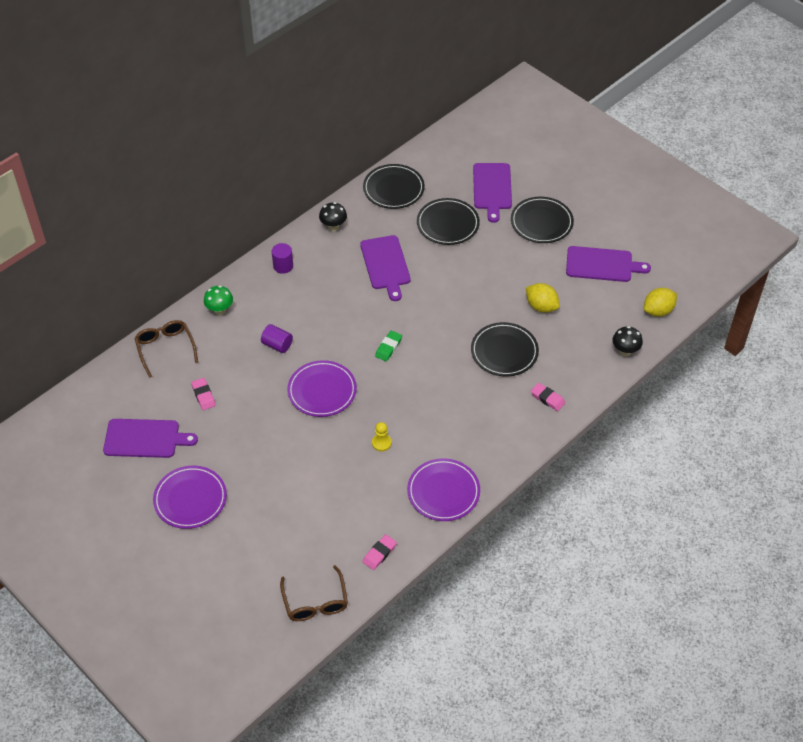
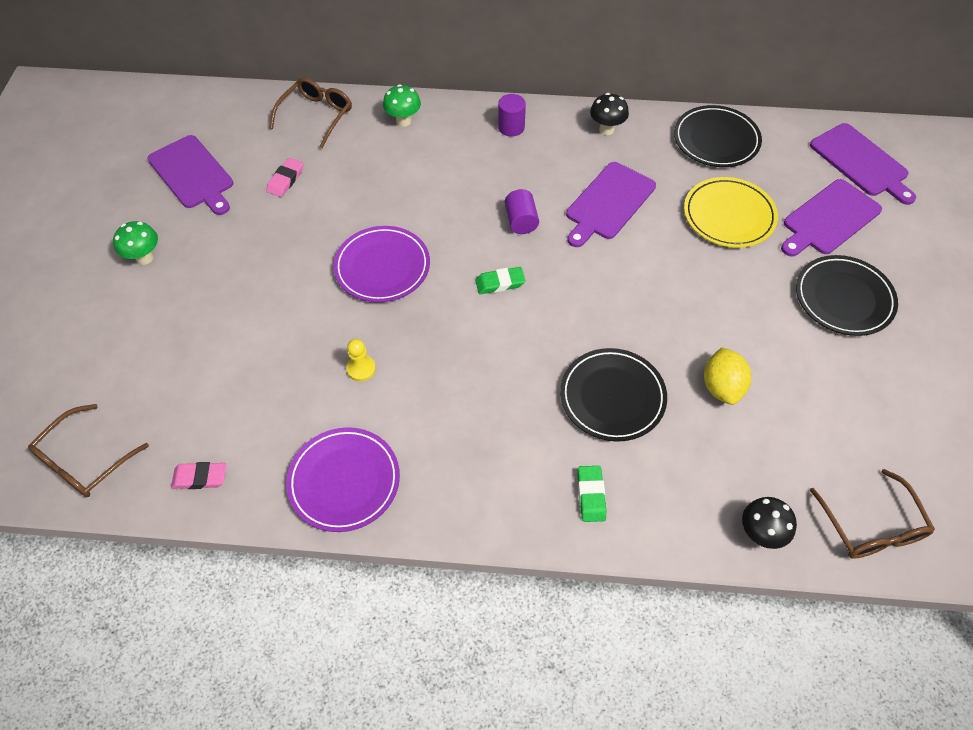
camera: 50 degrees right, 5 degrees up
(190, 499) = (144, 258): purple plate -> green mushroom
(277, 345) = (406, 191): purple cylinder -> purple cylinder (521, 221)
(448, 224) = (729, 216): black plate -> yellow plate
(547, 398) = (591, 495): pink eraser -> green eraser
(602, 265) = (863, 406): purple cutting board -> purple cutting board (861, 162)
(658, 311) = (871, 526): yellow lemon -> brown glasses

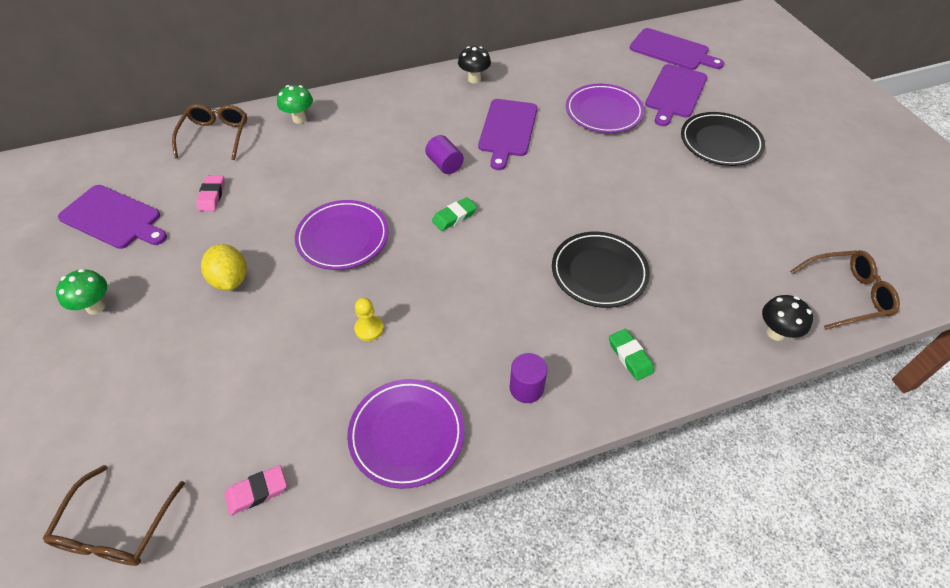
camera: 25 degrees left, 5 degrees down
(511, 127) = (396, 98): purple cylinder -> purple cylinder (526, 388)
(716, 140) = (561, 64): black plate -> none
(722, 387) = (677, 234): yellow lemon -> yellow lemon (230, 280)
(729, 216) = (603, 112): yellow plate -> purple plate
(871, 526) = (847, 294): brown glasses -> brown glasses turned 60 degrees counterclockwise

